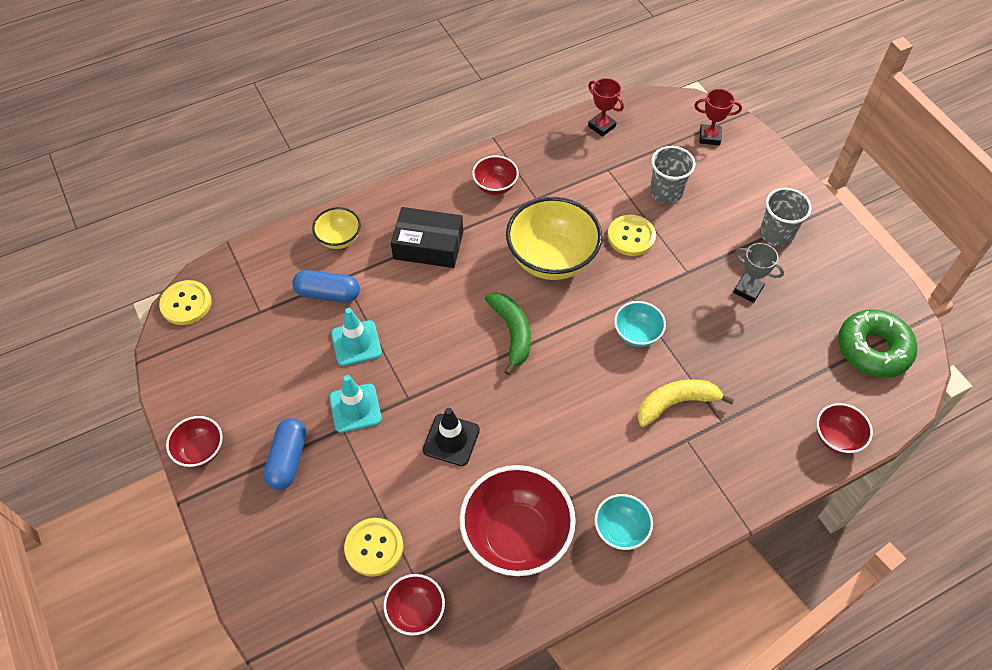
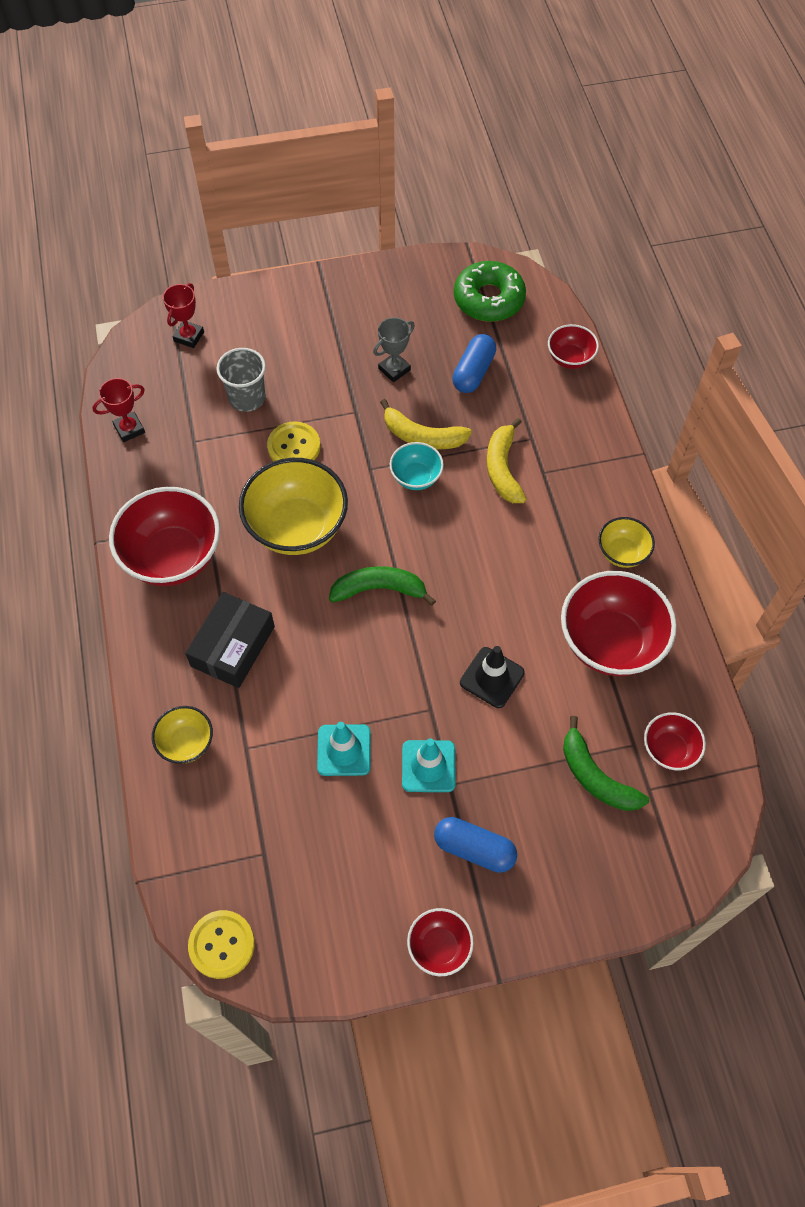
camera: 75 degrees left, 5 degrees up
(328, 293) = (264, 769): blue capsule -> blue capsule (473, 372)
(374, 547) = (595, 776): yellow button -> green banana
(495, 186) = (173, 557): red bowl -> red bowl, size x1.93
(620, 530) = (622, 553): turquoise bowl -> yellow bowl
(683, 329) = (422, 436): none -> yellow banana
(776, 234) = (336, 324): grey cup -> none

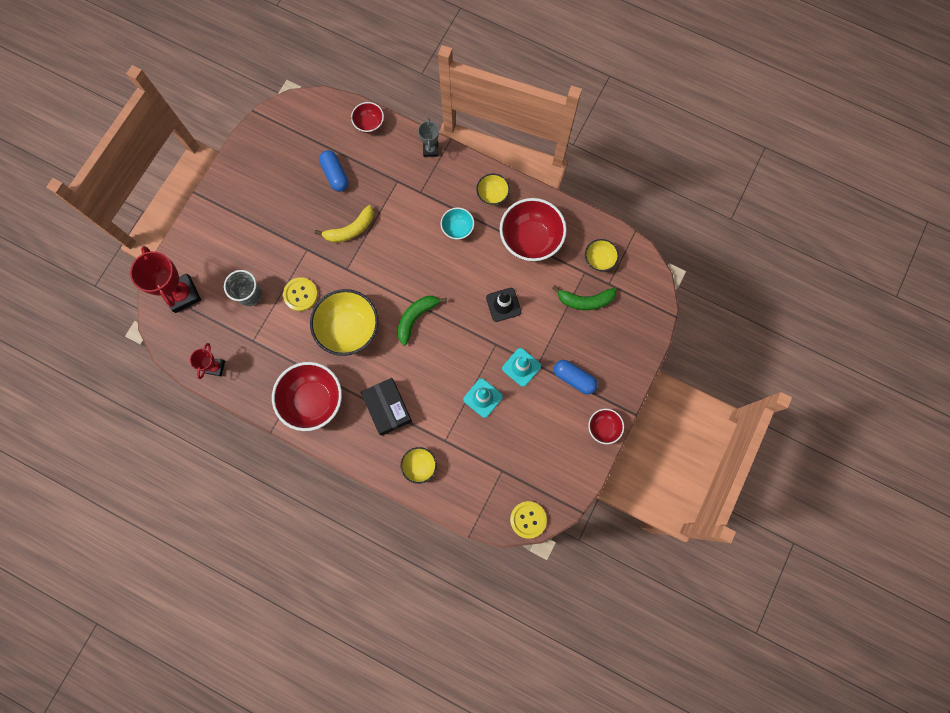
camera: 50 degrees left, 15 degrees up
(189, 336) = (182, 294): red trophy -> red trophy, size x1.84
(394, 369) = (299, 210): grey trophy -> grey trophy (430, 150)
(416, 477) = (371, 251): turquoise bowl -> turquoise bowl (457, 228)
(474, 848) = (574, 378): blue capsule -> blue capsule turned 60 degrees clockwise
(489, 299) = (298, 130): green donut -> none
(503, 468) = (402, 208): yellow banana -> none
(669, 750) = (599, 260): red bowl -> yellow bowl

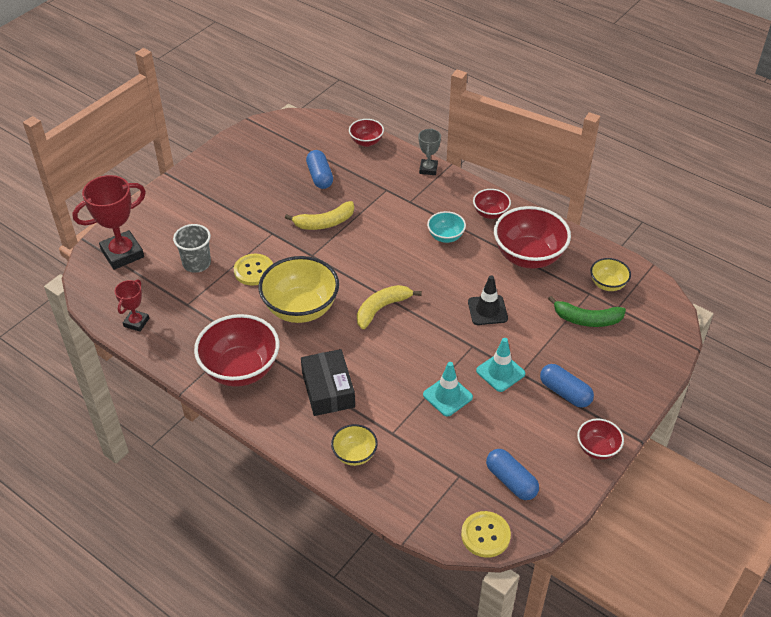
camera: 10 degrees right, 30 degrees down
(182, 294) = (122, 253): red trophy -> red trophy turned 75 degrees clockwise
(416, 318) = (382, 308): green banana -> yellow banana
(492, 195) = (490, 213): yellow bowl -> red bowl
(541, 469) = (511, 481): none -> blue capsule

